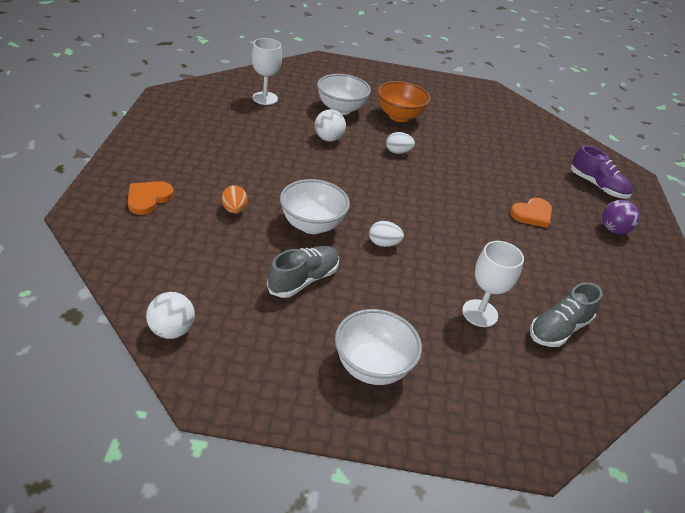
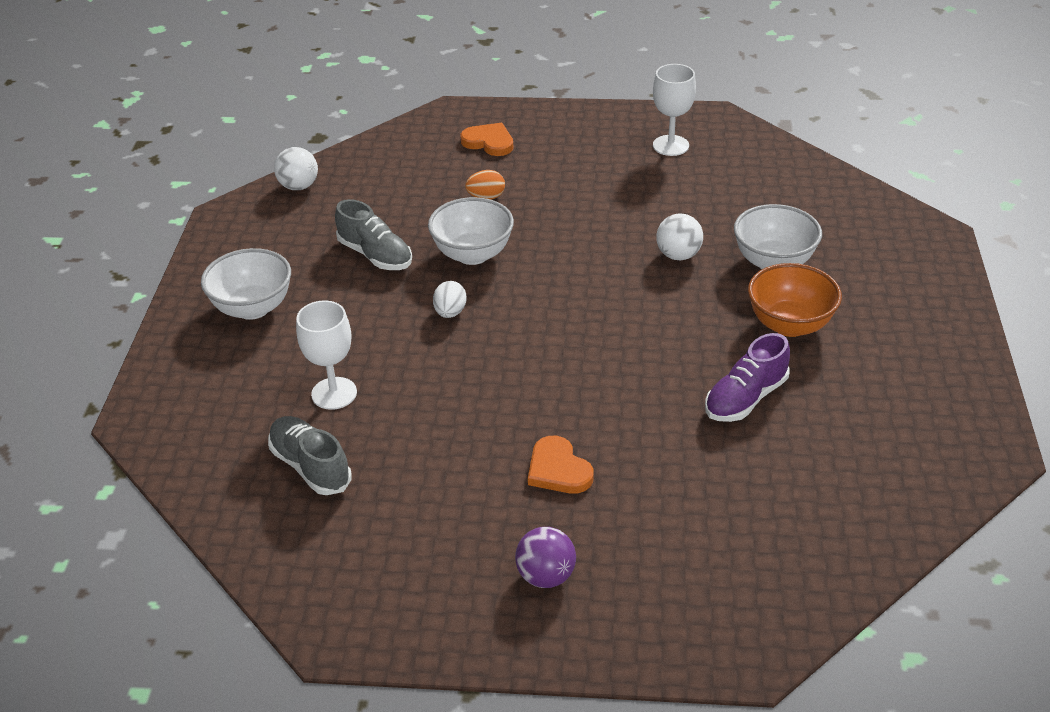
camera: 95 degrees right, 0 degrees up
(265, 98) = (759, 191): white goblet -> white goblet (670, 145)
(398, 152) = (675, 324): white egg -> none
(597, 186) = (680, 579): purple shoe -> purple shoe (745, 398)

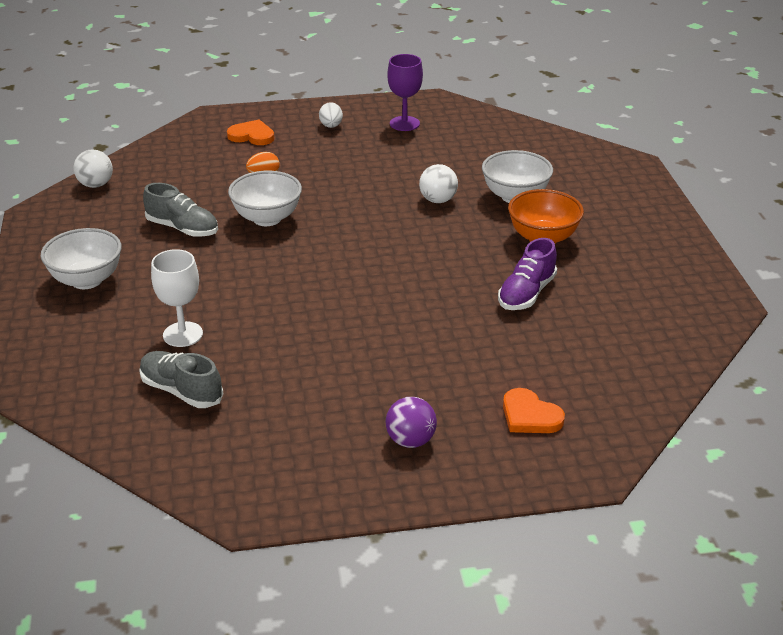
camera: 15 degrees left, 5 degrees down
(450, 312) = (263, 263): white egg -> white egg (331, 126)
(558, 469) = (394, 364): orange heart -> orange heart (530, 416)
(670, 145) = (404, 123): white goblet -> purple goblet

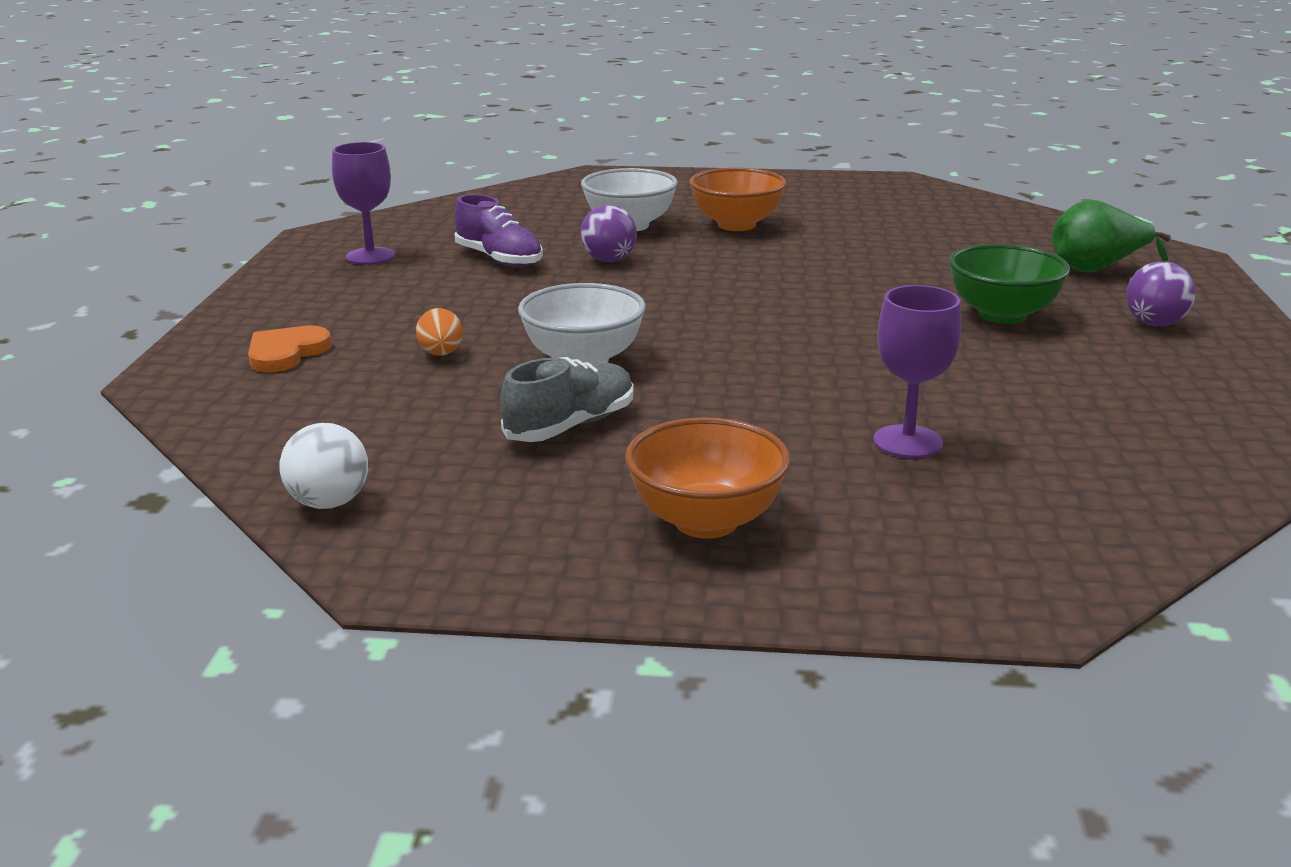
camera: 75 degrees left, 10 degrees down
(87, 280) = (706, 521): white bowl -> orange bowl
(181, 391) = (1063, 450): grey shoe -> none
(183, 334) = (907, 442): white goblet -> purple goblet
(331, 126) = (322, 298): white egg -> none
(400, 366) = (1002, 315): none -> green bowl
(438, 200) = (609, 260): white ball -> purple ball
(526, 293) = (854, 244): purple shoe -> purple shoe (499, 259)
(530, 416) = (1097, 269): orange heart -> green pear

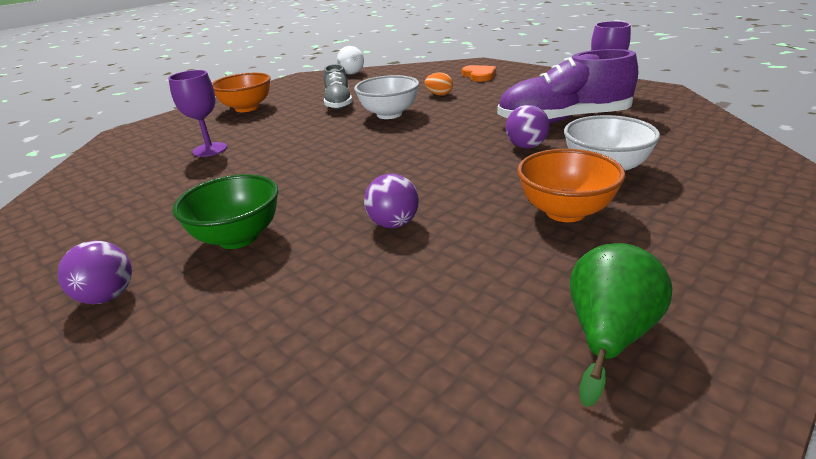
camera: 130 degrees right, 5 degrees up
(499, 259) = (563, 120): purple shoe -> purple shoe, size x1.65
(860, 268) = (393, 224): none -> purple ball
(1097, 269) = (201, 357): green pear -> green pear (609, 335)

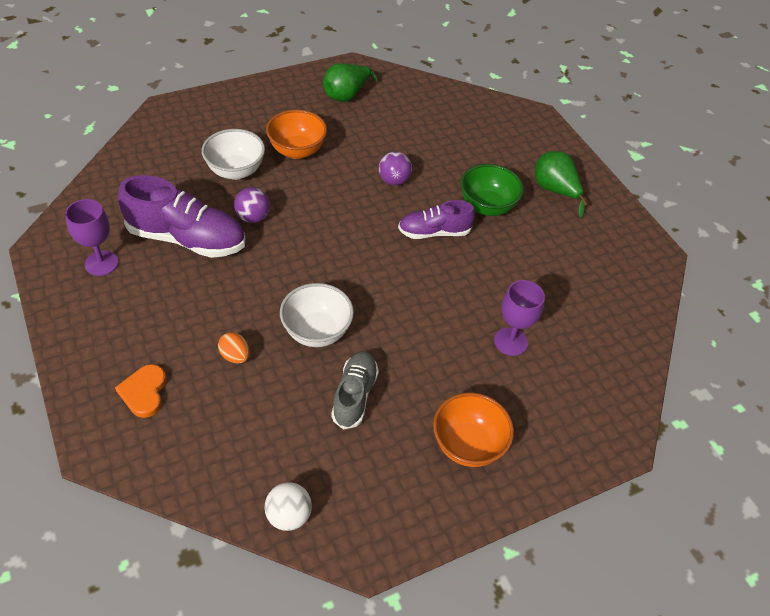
camera: 165 degrees left, 20 degrees up
(108, 296) = (555, 190): purple ball -> green pear
(309, 192) = (434, 232): none -> purple shoe

